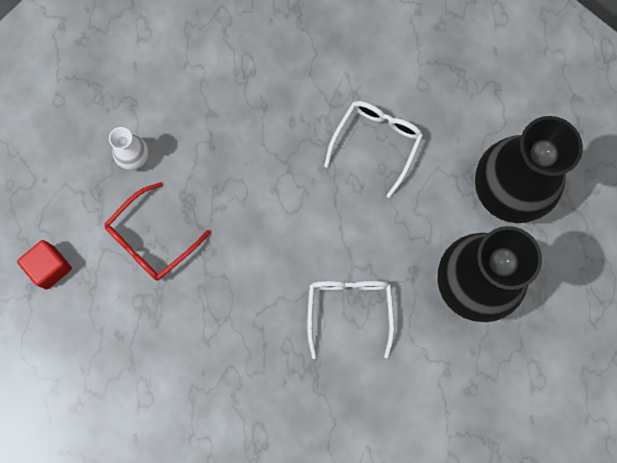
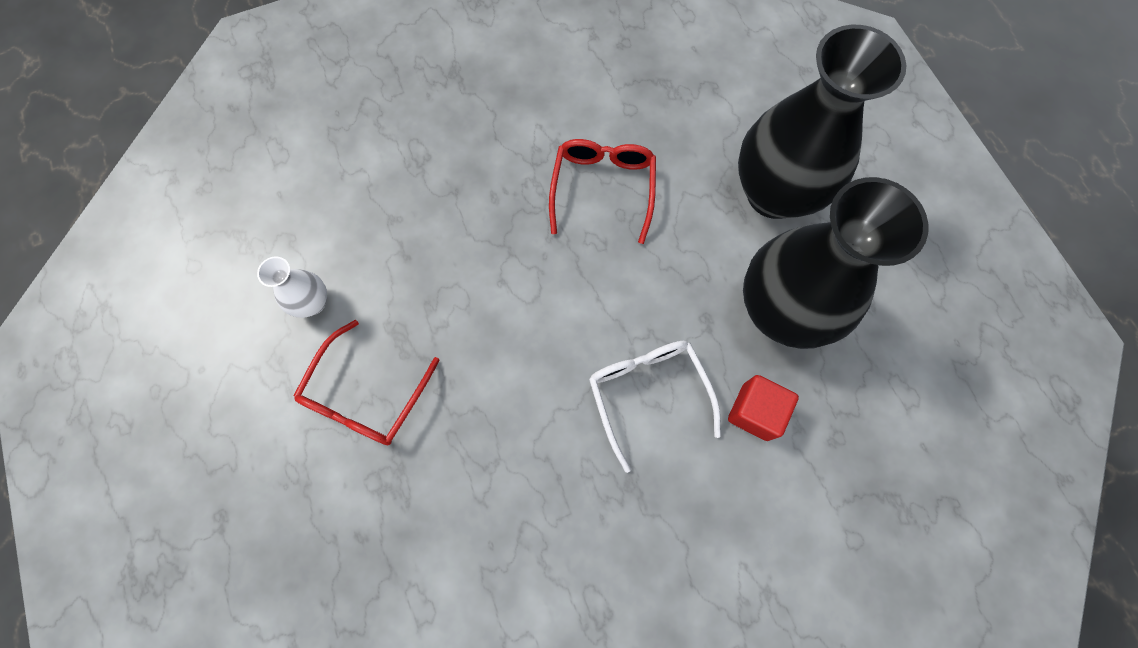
camera: 20 degrees left, 5 degrees down
(50, 267) = (239, 480): red cube -> red cube (755, 412)
(376, 144) = (602, 189): white glasses -> red glasses

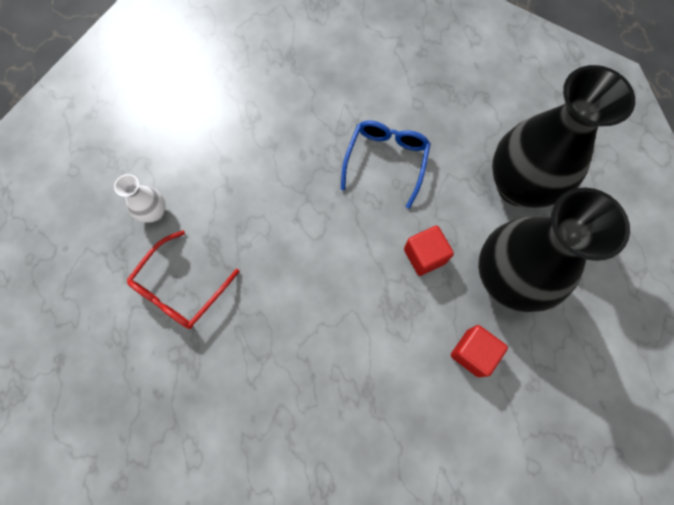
camera: 10 degrees right, 0 degrees up
(602, 189) = (386, 162): red glasses -> blue glasses
(648, 395) = (392, 325): white glasses -> none
(673, 300) = (424, 256): none -> red cube

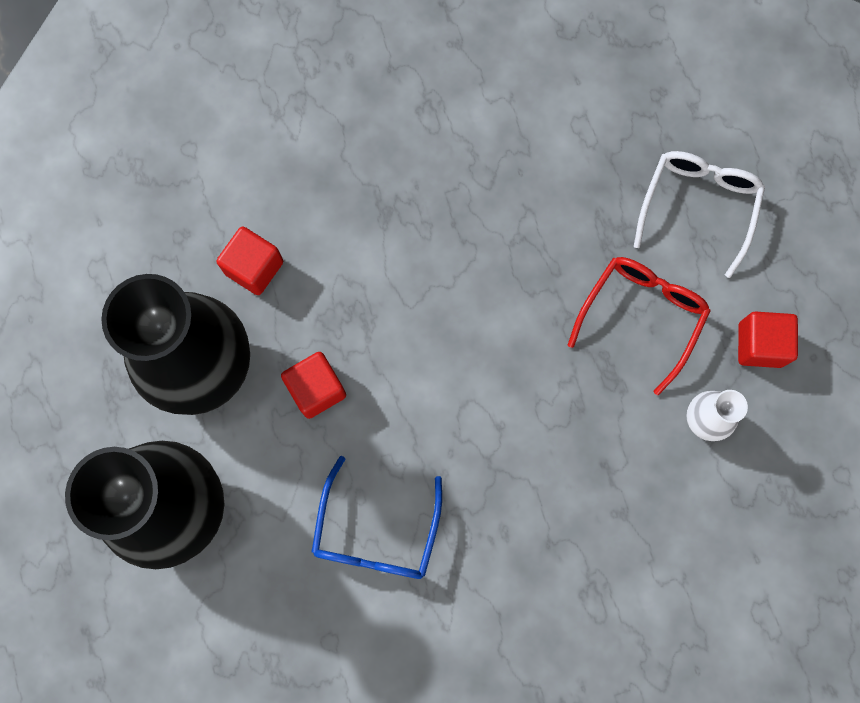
camera: 175 degrees right, 5 degrees up
(100, 260) = (760, 345): none -> red cube
(115, 372) = (697, 207): none -> white glasses

